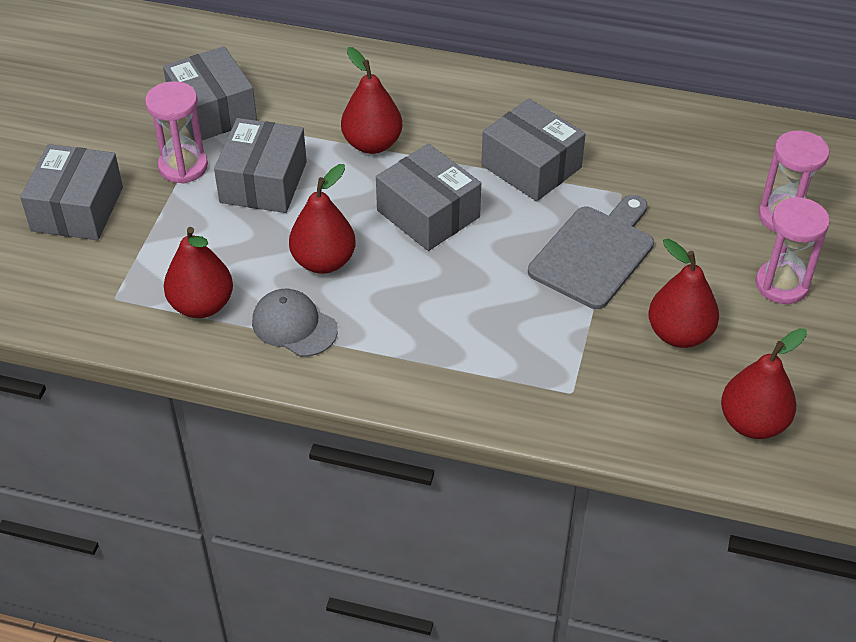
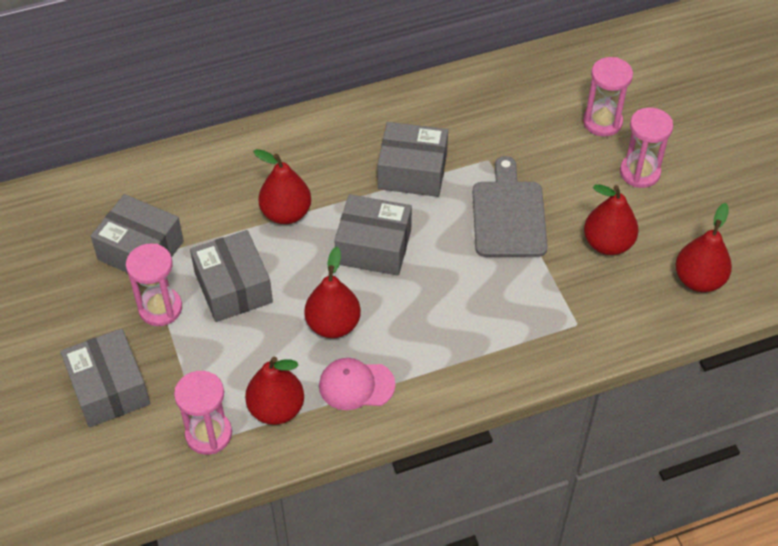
camera: 35 degrees left, 5 degrees up
(122, 293) = (208, 434): none -> pink hourglass
(294, 326) = (356, 385): grey cap -> pink cap

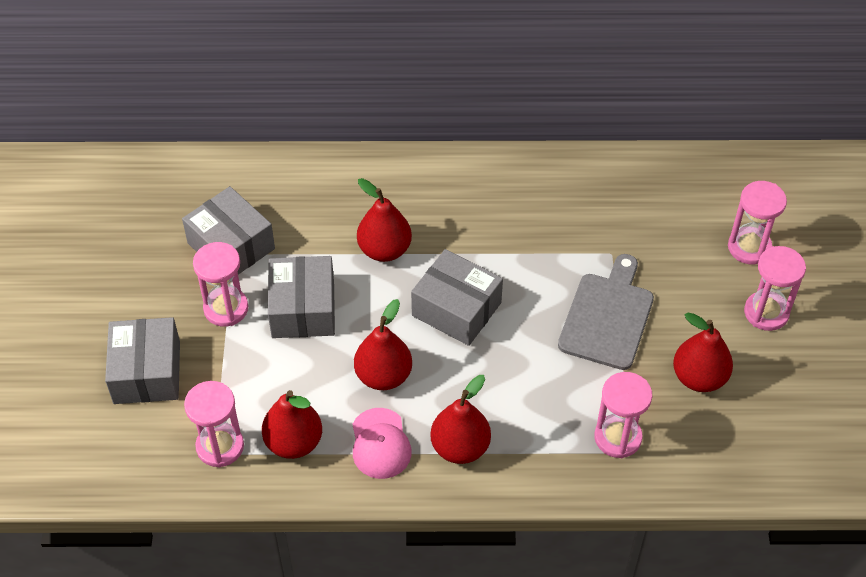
camera: 20 degrees right, 0 degrees up
(356, 385) = (380, 444): pink cap -> pink cap turned 120 degrees counterclockwise
(412, 171) = (528, 243): grey box -> none
(561, 315) = (617, 437): none -> pink hourglass
(698, 280) = (780, 445): red pear -> red pear (460, 447)

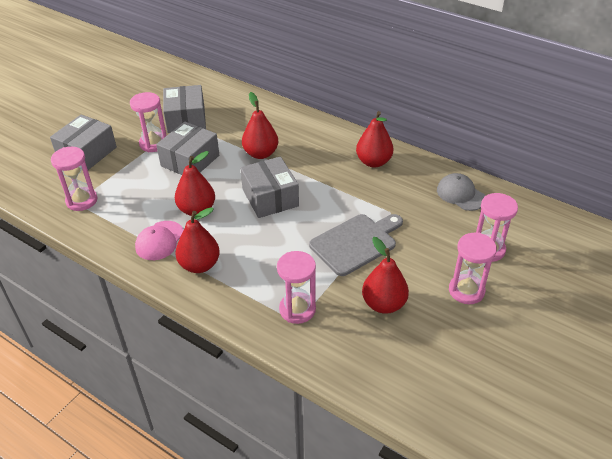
camera: 35 degrees right, 10 degrees down
(294, 442) = (118, 217): red pear -> red pear (373, 162)
(666, 187) = (460, 194): none -> grey cap

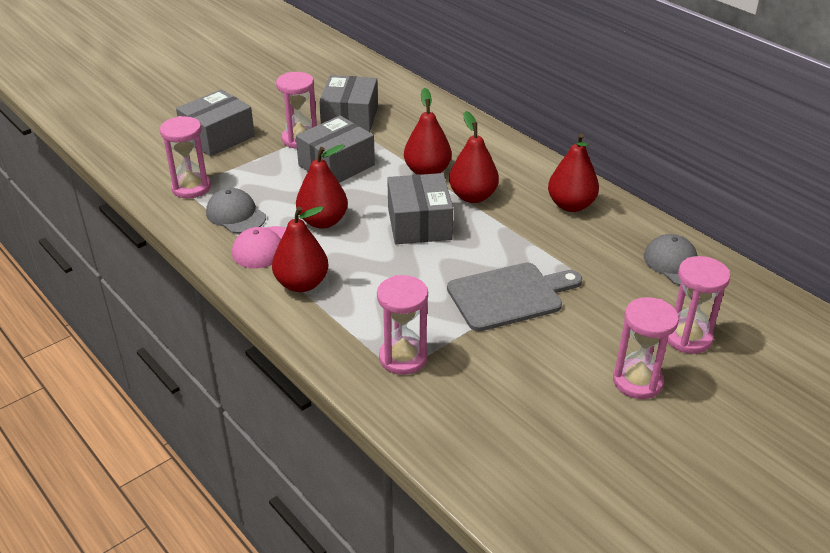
camera: 15 degrees right, 5 degrees down
(126, 217) = (236, 215): none -> grey cap
(383, 304) = (518, 374): red pear -> red pear (473, 196)

